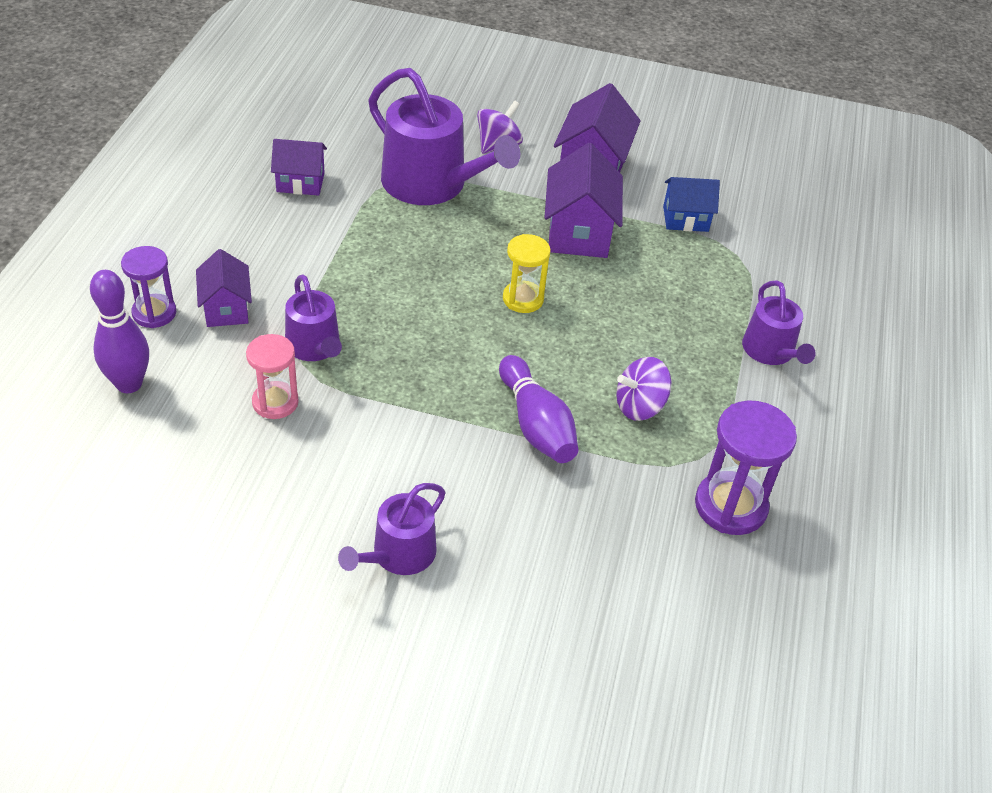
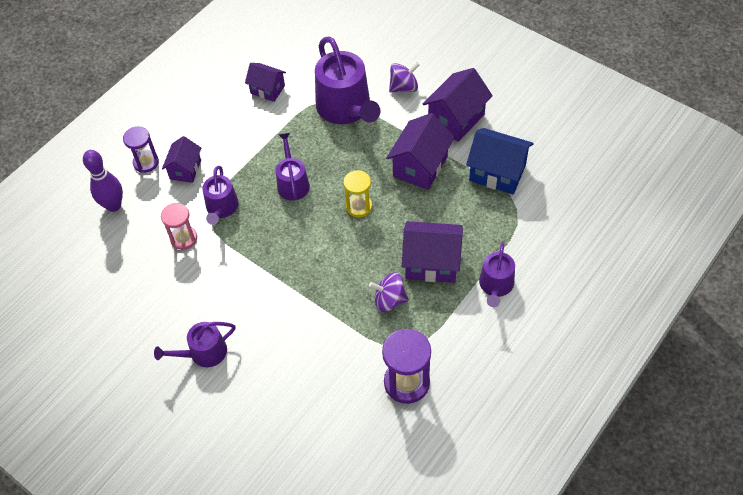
camera: 30 degrees right, 10 degrees up
(407, 290) = (292, 183): none -> purple watering can
(536, 424) = (321, 295): purple bowling pin -> none
(668, 345) = (431, 263): none -> purple house
(685, 219) = (497, 173): blue house -> blue house, size x1.59

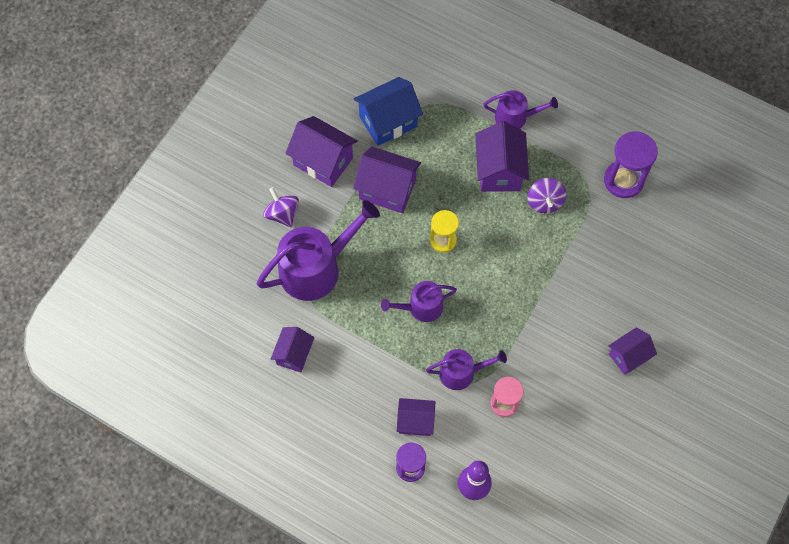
camera: 100 degrees left, 10 degrees up
(203, 353) = (628, 356): purple watering can -> purple house
(497, 173) = (388, 121): blue house -> blue house turned 45 degrees clockwise

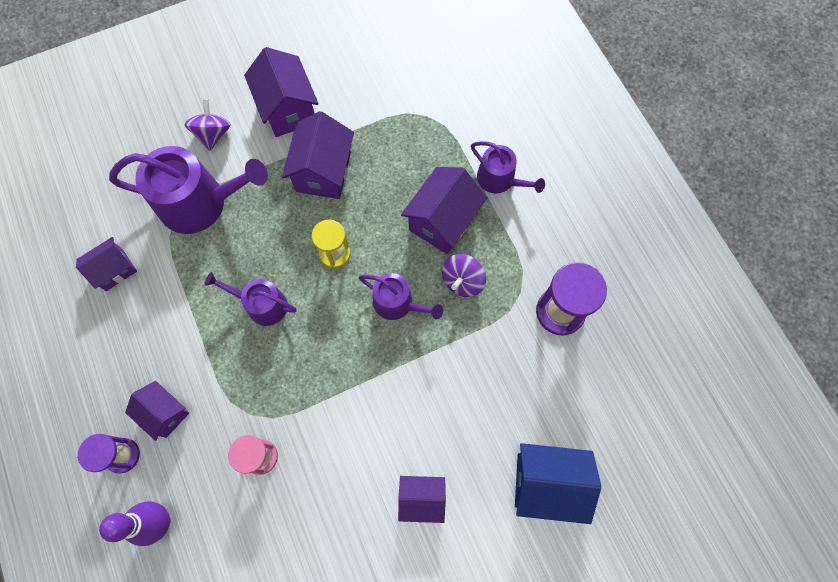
camera: 35 degrees right, 5 degrees up
(387, 189) = (323, 172): purple house -> purple house turned 45 degrees clockwise
(388, 121) = (376, 109): blue house -> blue house (546, 483)
(461, 372) = (246, 396): purple watering can -> purple watering can (397, 303)

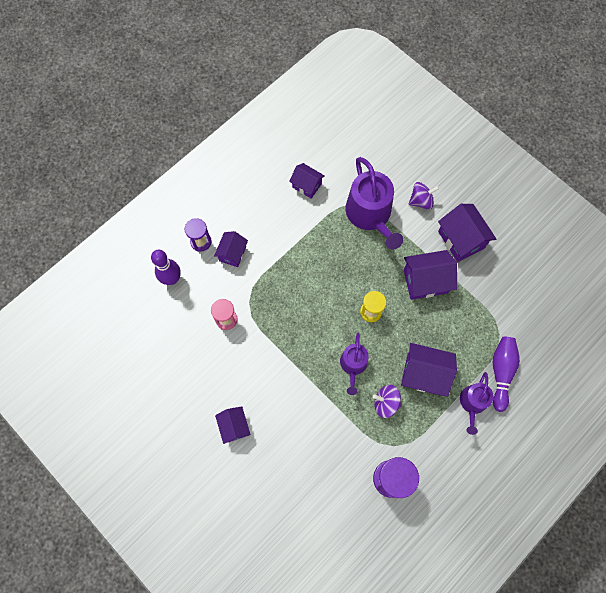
camera: 70 degrees right, 0 degrees up
(262, 304) = (319, 280): purple watering can -> none
(288, 109) = (461, 240): purple house -> purple house turned 75 degrees counterclockwise
(474, 133) = (501, 372): none -> purple bowling pin
(546, 483) = (271, 505): blue house -> none

